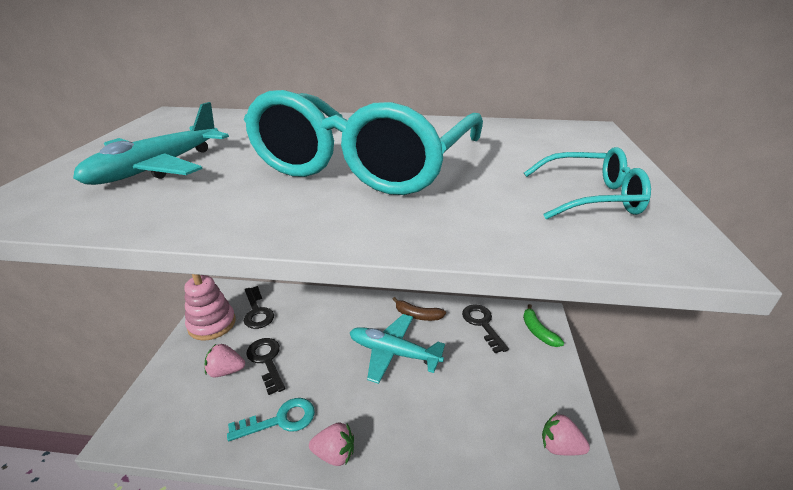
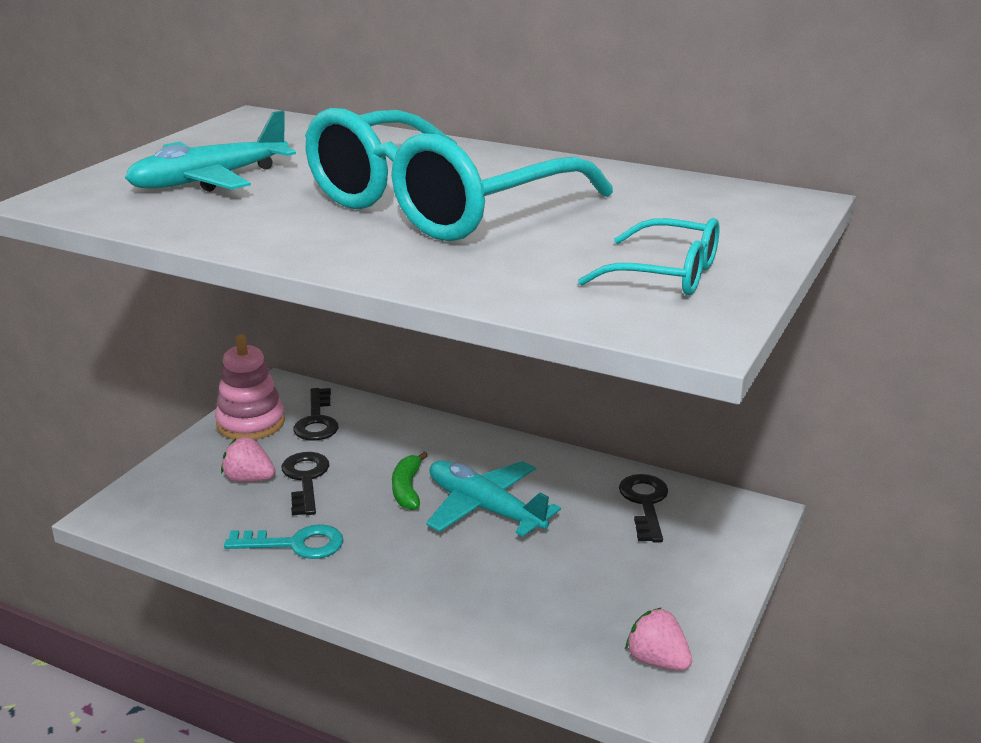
camera: 20 degrees right, 5 degrees down
(334, 454) = (347, 592): pink strawberry -> none
(418, 315) = (549, 472): brown banana -> none
(538, 331) = (730, 531): green banana -> green banana (407, 489)

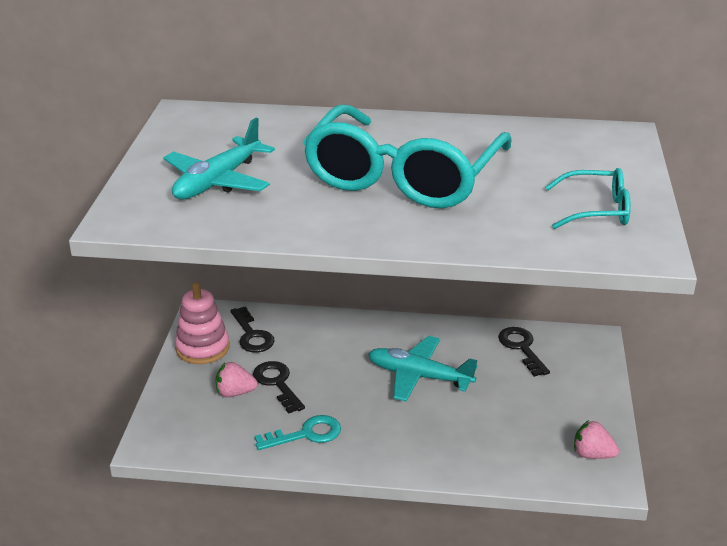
camera: 20 degrees left, 5 degrees up
(407, 489) = (356, 374): green banana -> none

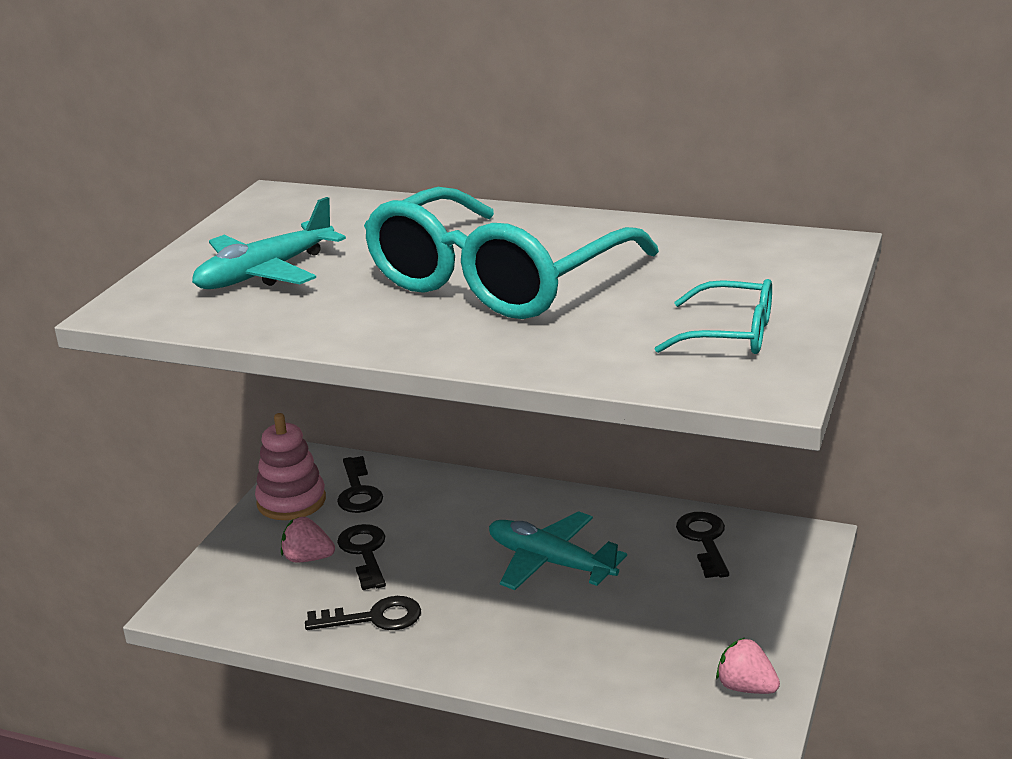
camera: 15 degrees right, 5 degrees down
(306, 434) = (374, 618): turquoise key -> black key

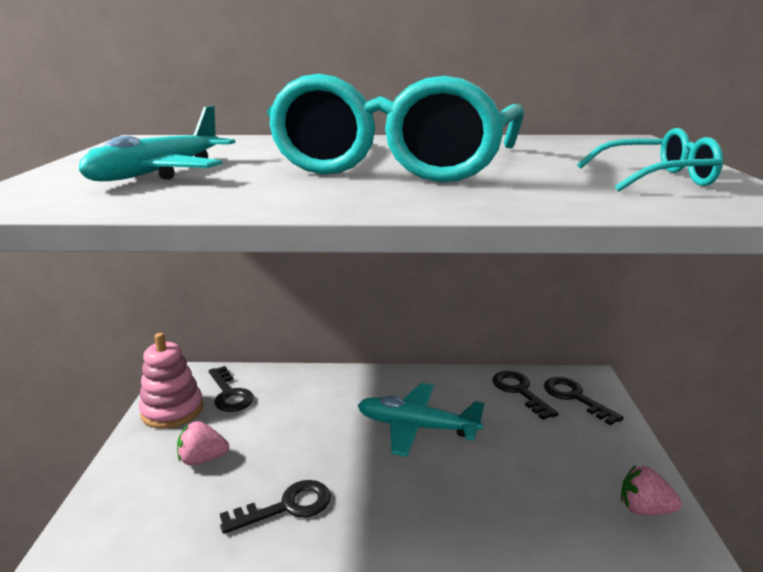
camera: 20 degrees left, 5 degrees down
(365, 553) = (254, 445): black key -> black key (575, 397)

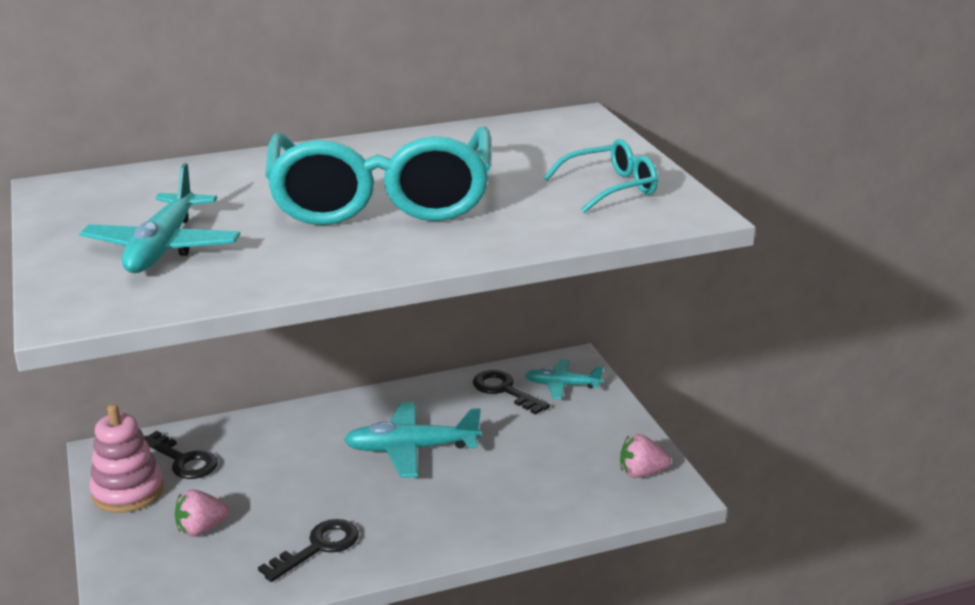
camera: 20 degrees left, 5 degrees up
(575, 397) = (562, 385): black key -> turquoise plane

